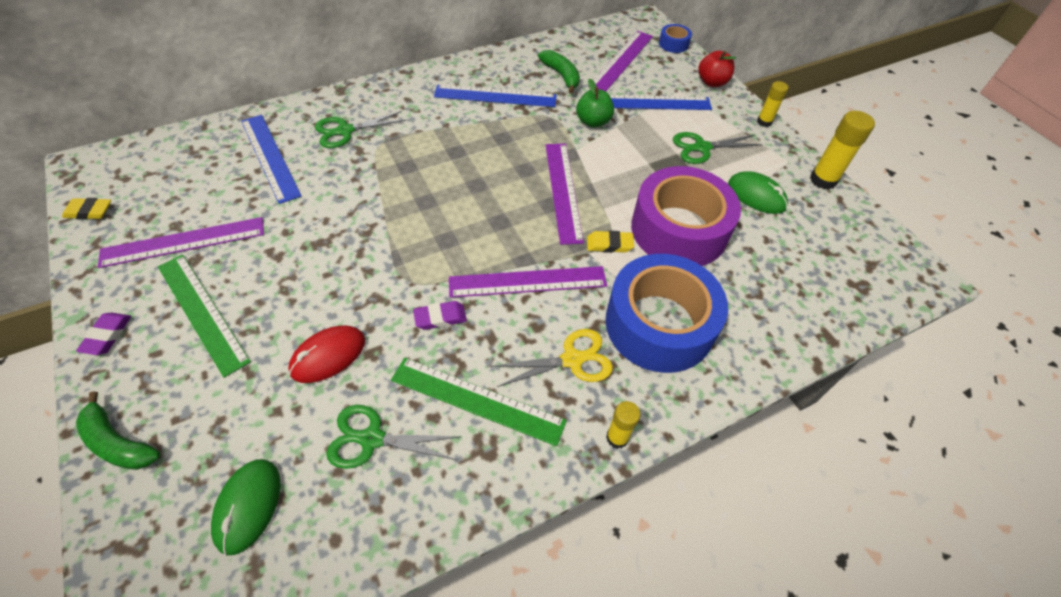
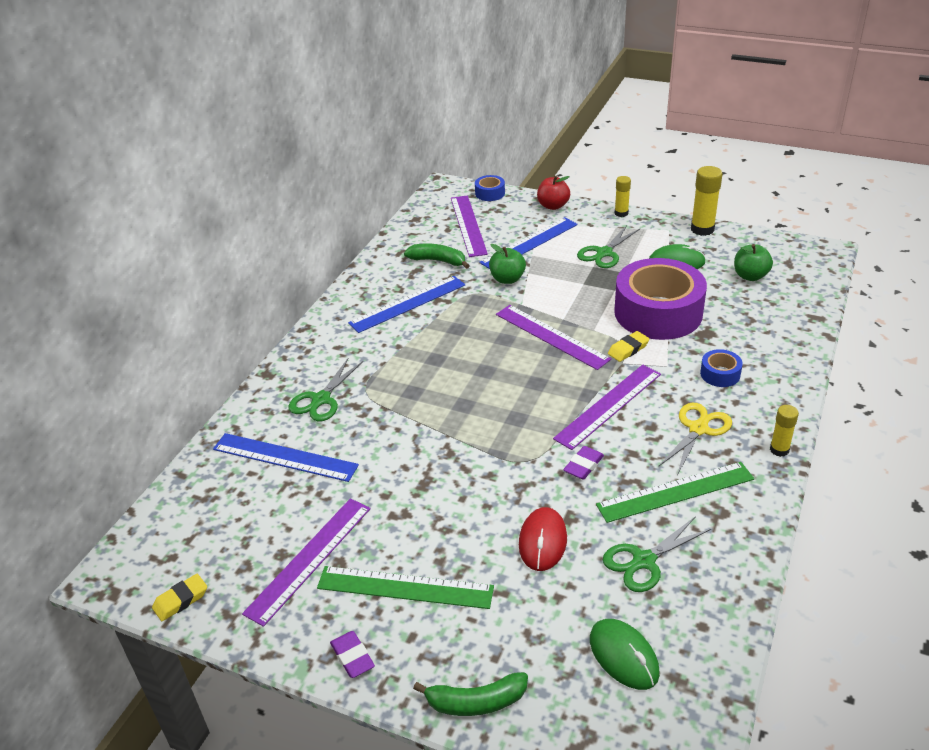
camera: 35 degrees left, 15 degrees down
(659, 324) = (720, 374): blue tape -> blue tape, size x0.41
(813, 252) = (750, 276): none -> green apple

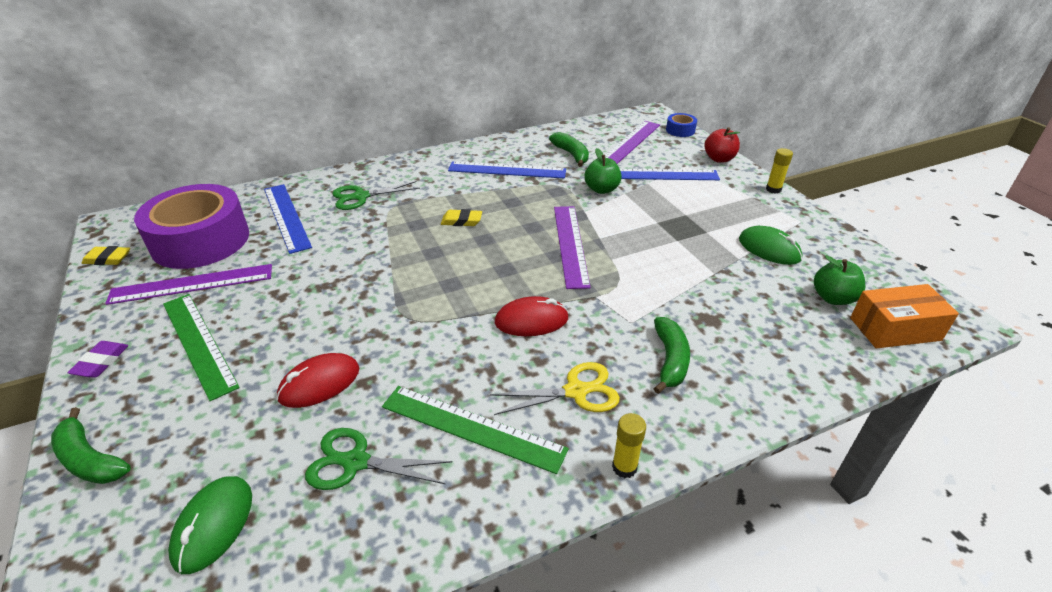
camera: 40 degrees right, 0 degrees up
(583, 465) = (439, 351): purple eraser -> none
(604, 253) = (711, 210): green scissors -> none
(608, 405) = (531, 320): purple ruler -> red mouse
(628, 349) = (617, 289): yellow eraser -> yellow eraser (461, 221)
(658, 312) = (689, 277): purple tape -> purple tape (200, 241)
(702, 229) = (838, 236): yellow glue stick -> none
(720, 374) = (670, 360): blue tape -> green banana
(801, 277) = (895, 329): none -> orange box

